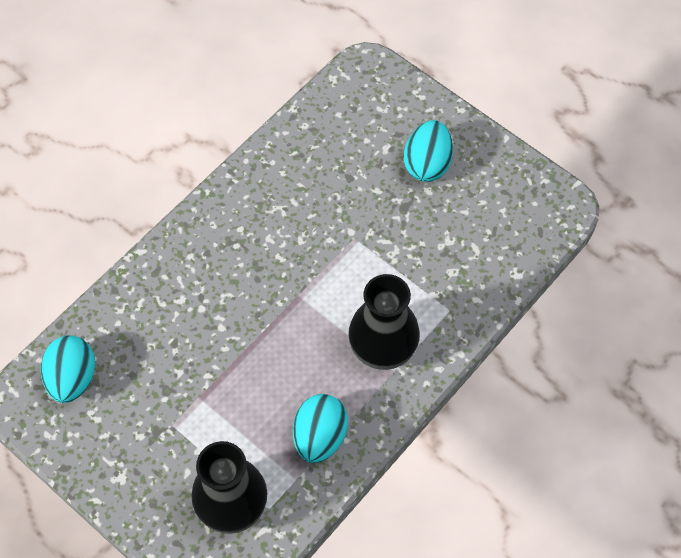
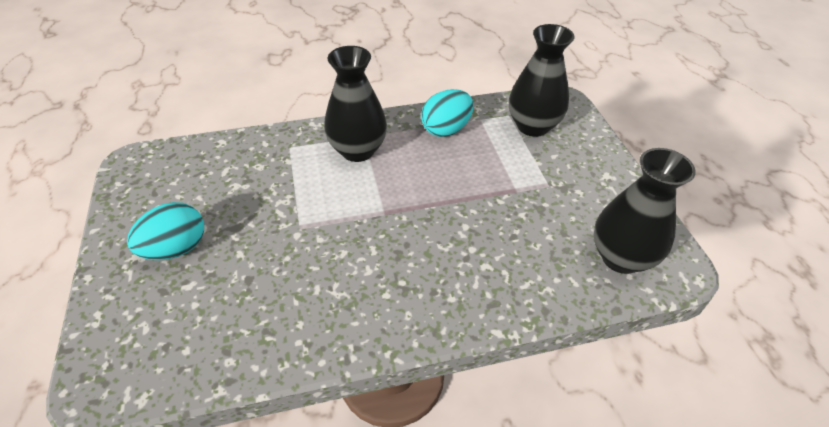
camera: 145 degrees left, 15 degrees down
(72, 378) = (621, 257): turquoise egg -> black vase

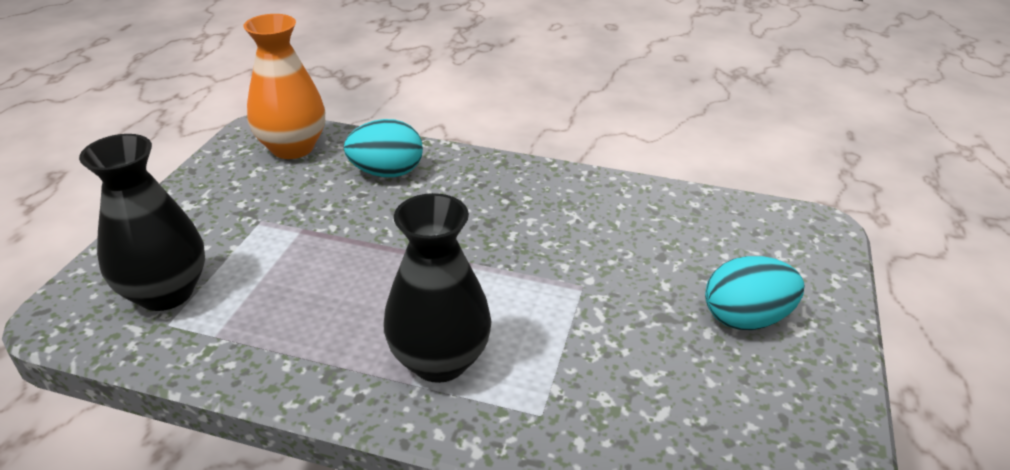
camera: 150 degrees left, 10 degrees down
(446, 129) = (282, 339): turquoise egg -> turquoise egg (387, 173)
(621, 257) = (292, 148): black vase -> orange vase

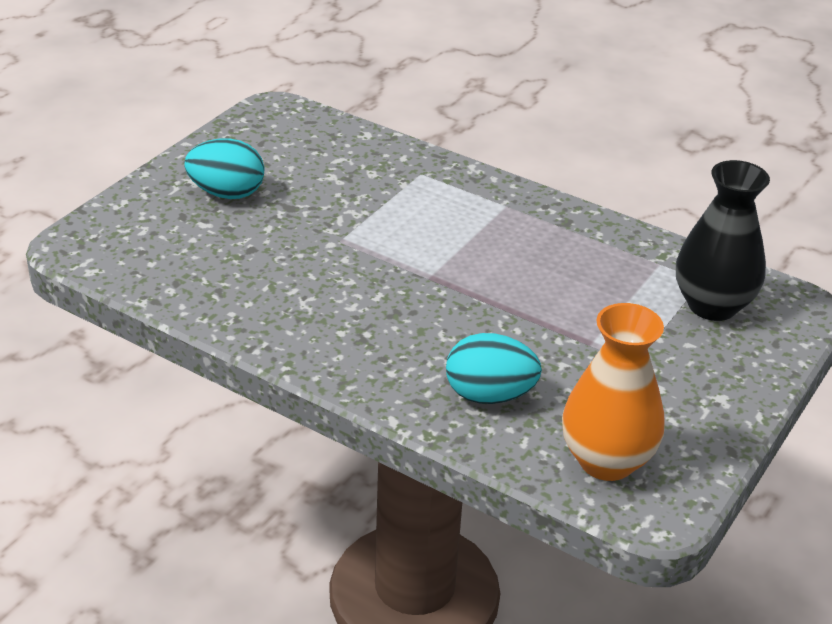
camera: 165 degrees left, 0 degrees up
(439, 360) = (481, 214): black vase -> none

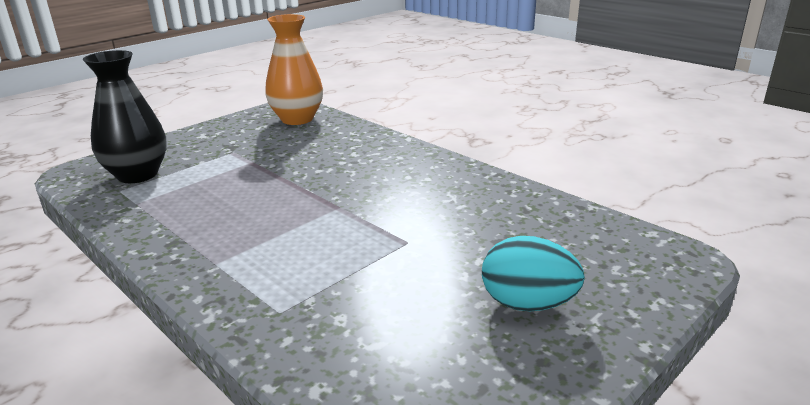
camera: 165 degrees left, 10 degrees down
(489, 395) = (342, 143): turquoise egg -> none

